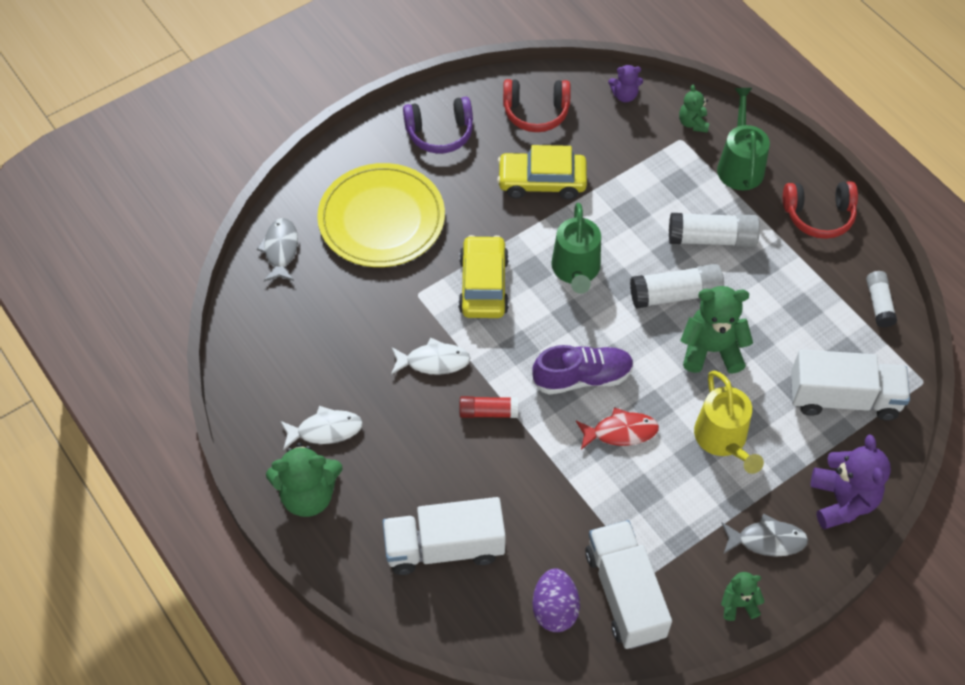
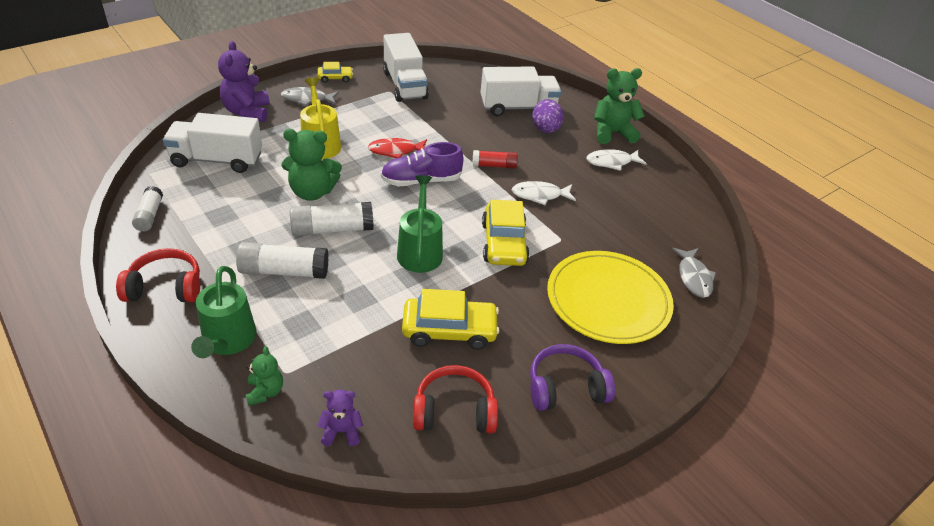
camera: 175 degrees right, 15 degrees down
(554, 609) = (448, 82): purple egg -> purple egg (545, 130)
(738, 604) = (335, 78): green teddy bear -> yellow car

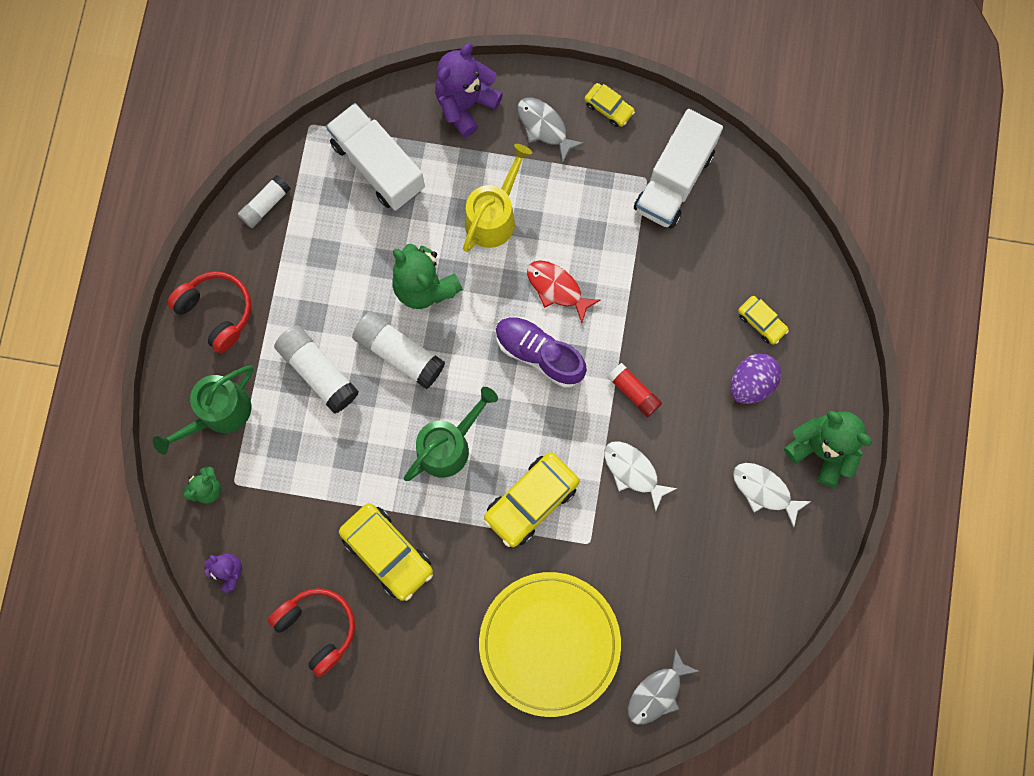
camera: 50 degrees right, 35 degrees up
(518, 107) = (761, 322): white truck -> yellow car
(565, 388) = (417, 687): purple headphones -> none

